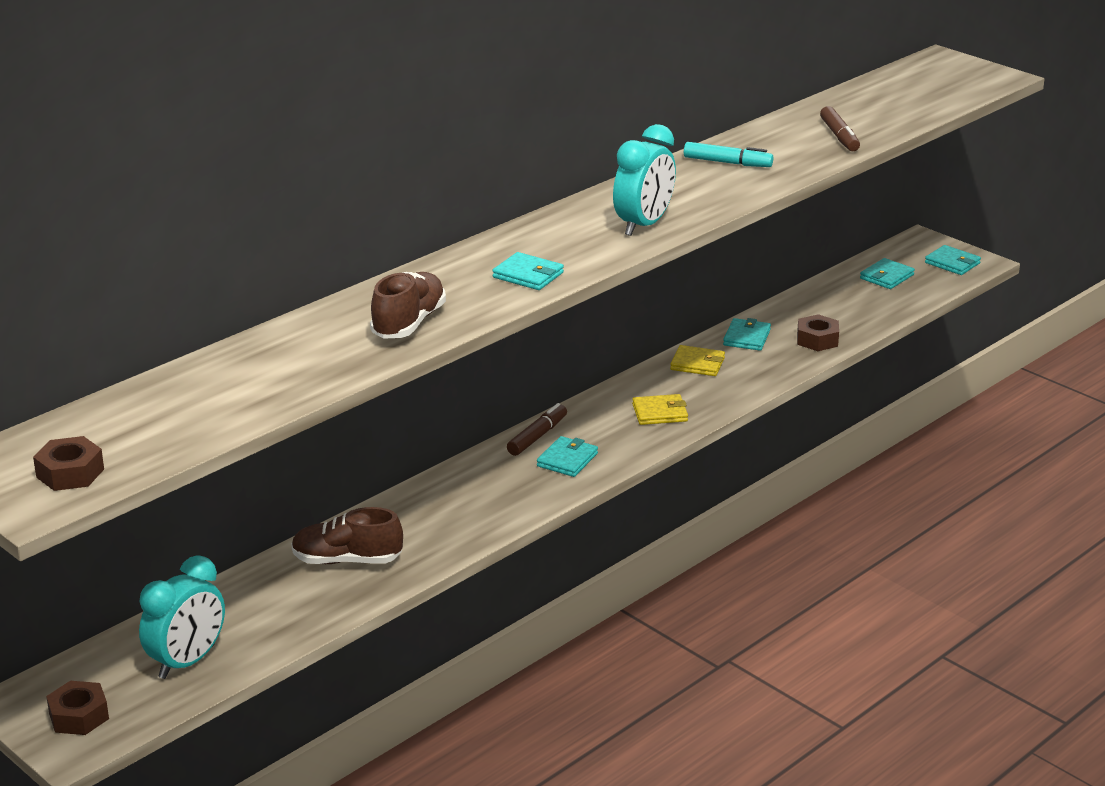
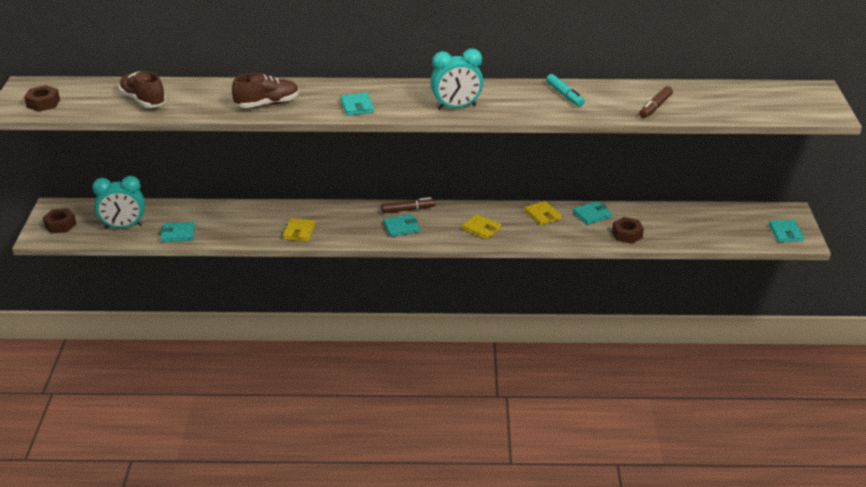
camera: 45 degrees right, 5 degrees up
(347, 560) = (242, 220): brown shoe -> brown shoe (143, 100)
(451, 532) = (299, 232): none -> yellow wallet
(886, 277) = (730, 221): turquoise wallet -> turquoise wallet (178, 234)

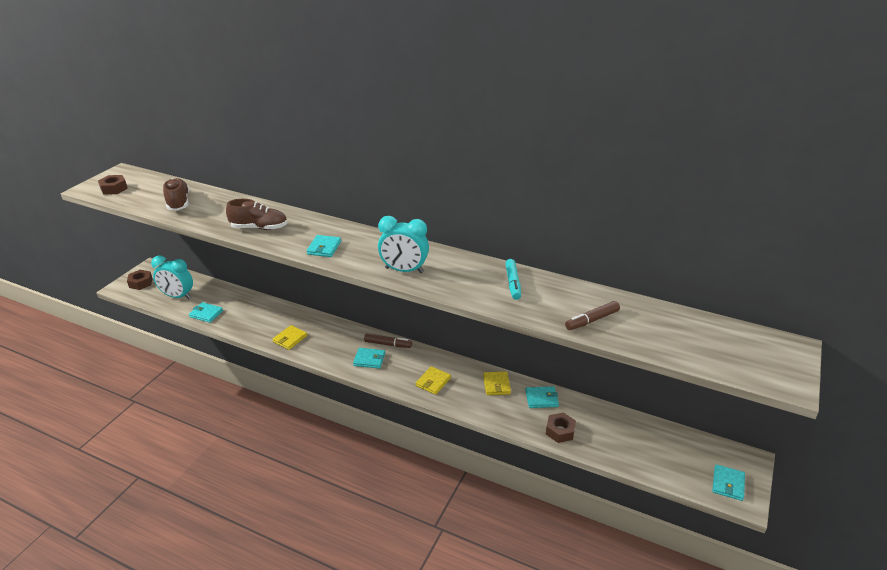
camera: 25 degrees right, 0 degrees up
(481, 229) = (433, 382): yellow wallet -> yellow wallet turned 60 degrees clockwise

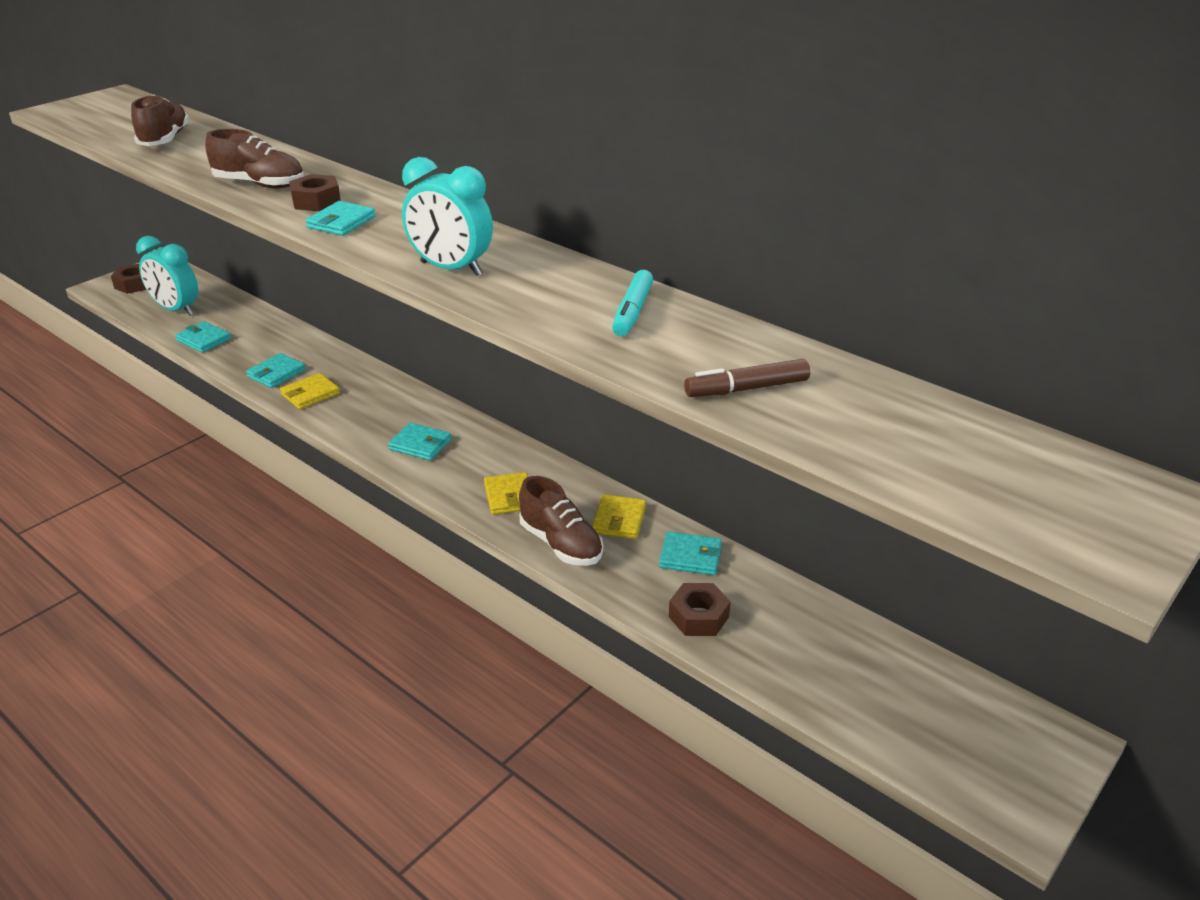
camera: 15 degrees right, 0 degrees up
(114, 189) = (87, 113): brown nut -> brown nut (316, 201)
(388, 344) = (463, 426): brown marker -> none
(433, 382) = (509, 496): yellow wallet -> yellow wallet turned 60 degrees counterclockwise
(473, 404) = (561, 544): none -> brown shoe
(728, 484) = (997, 777): turquoise wallet -> turquoise wallet (276, 373)

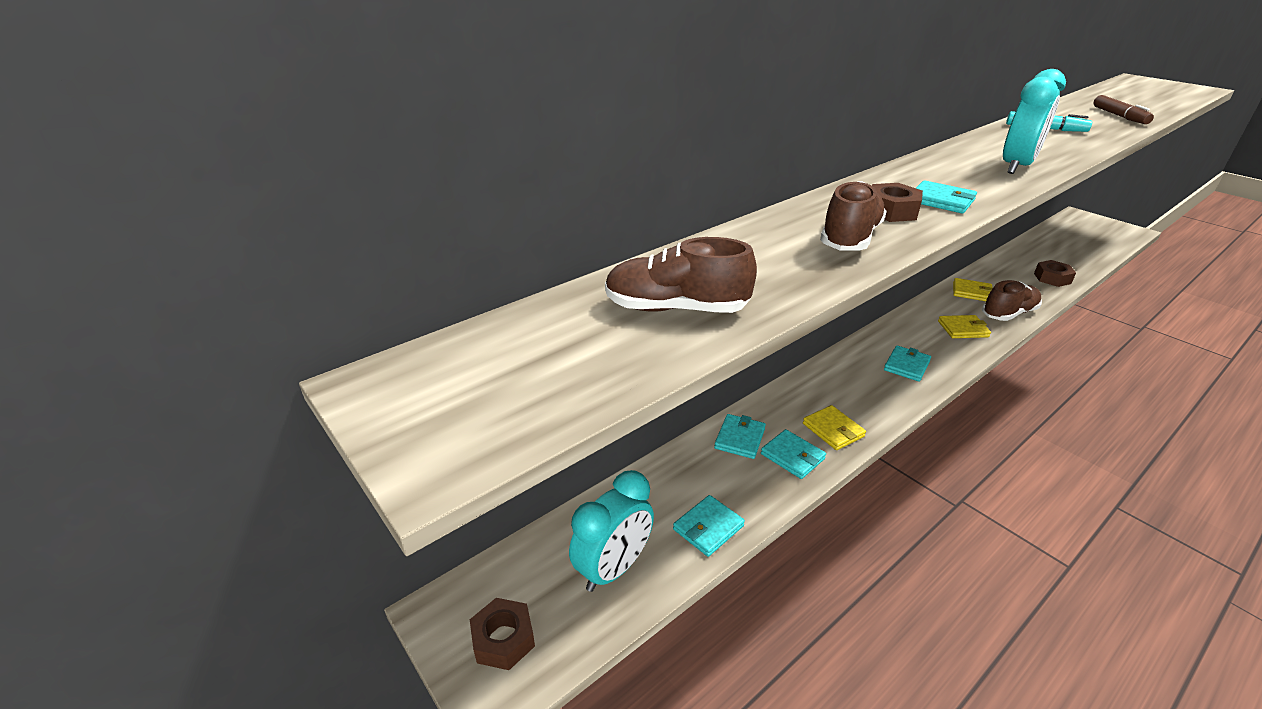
camera: 80 degrees left, 0 degrees up
(690, 556) = (998, 274): turquoise wallet -> turquoise wallet (740, 438)

